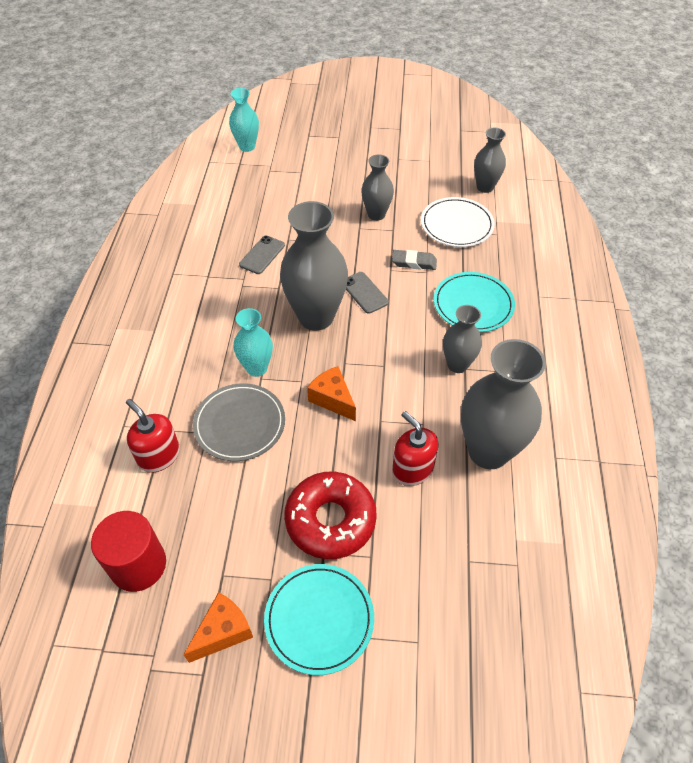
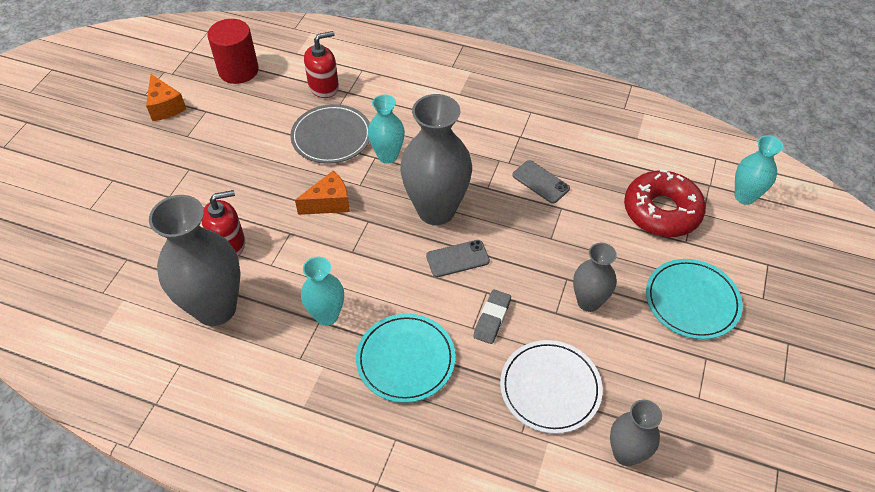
camera: 105 degrees right, 0 degrees up
(319, 619) = (141, 157): turquoise plate -> turquoise plate (692, 301)
(330, 520) = (213, 178): red donut -> red donut (661, 211)
(457, 365) = (327, 315): grey vase -> turquoise vase

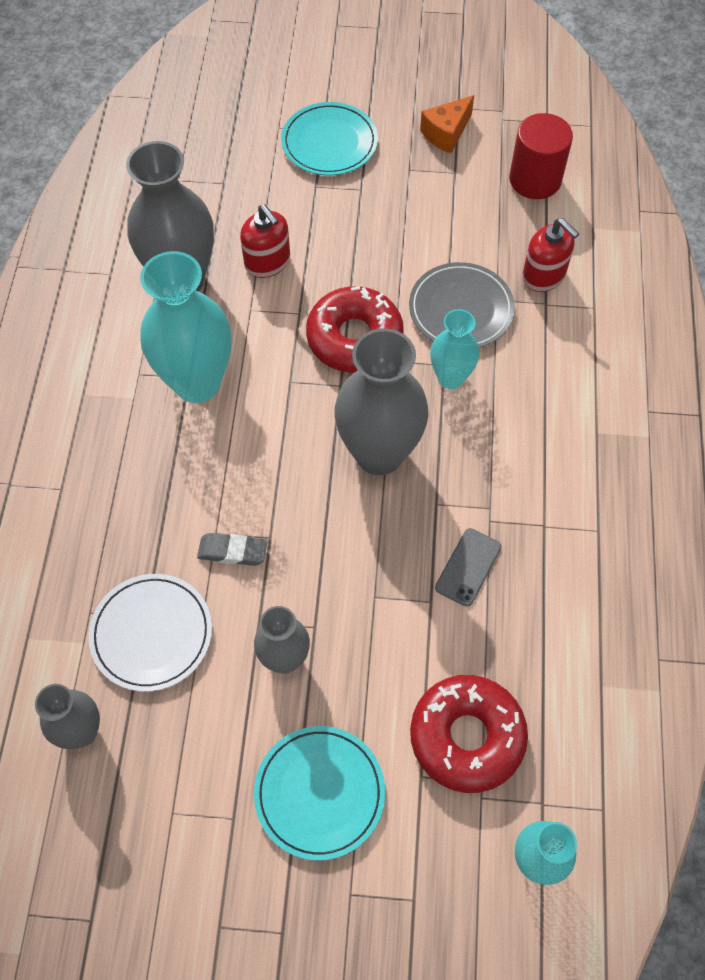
camera: 75 degrees right, 10 degrees up
(327, 315) = (197, 382): turquoise vase -> turquoise vase, size x1.79
(329, 203) = (354, 338): orange cheese -> red donut
(405, 359) = (158, 474): turquoise plate -> turquoise plate (329, 142)
(457, 259) = (311, 495): grey phone -> none

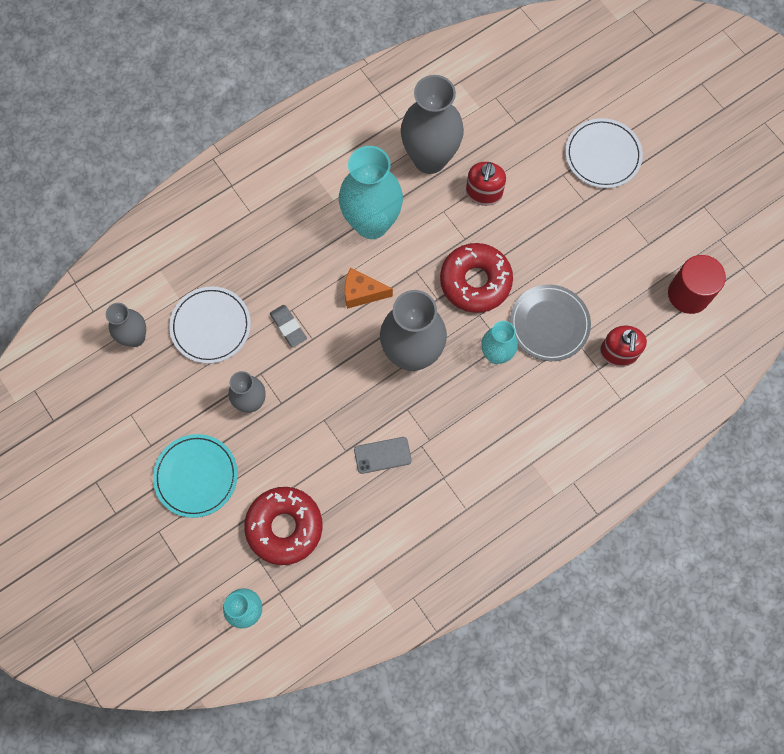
camera: 50 degrees right, 10 degrees up
(329, 142) = (602, 155): turquoise plate -> white plate
(446, 133) = (675, 215): orange cheese -> orange cheese (362, 293)

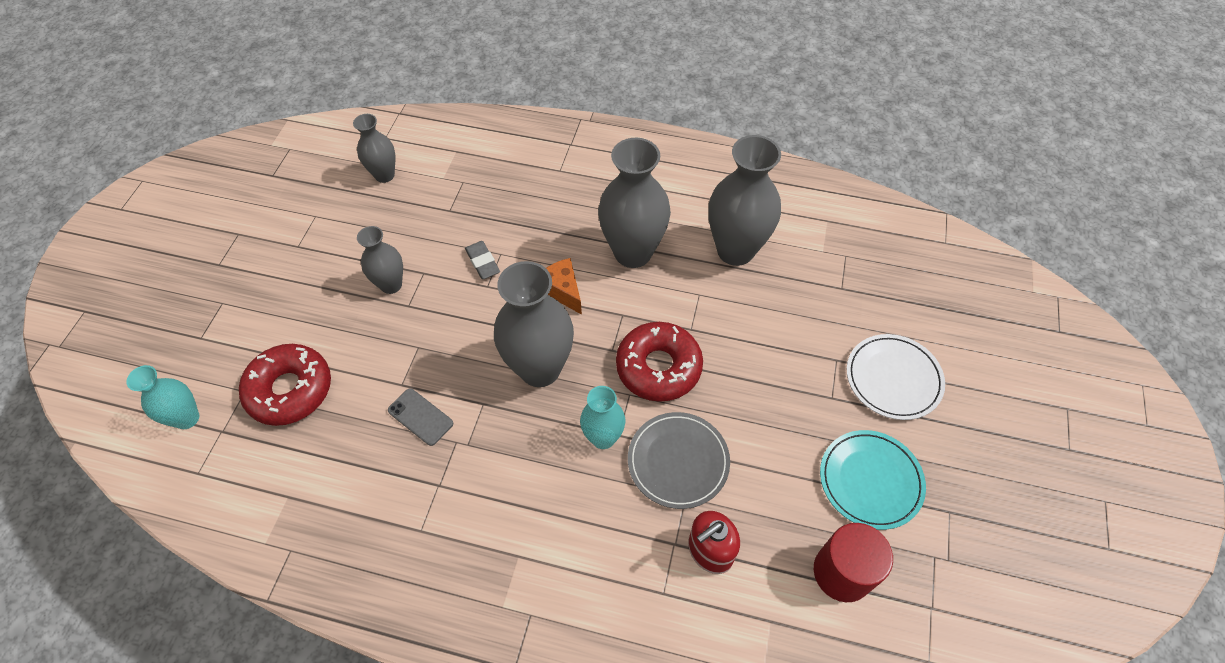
camera: 50 degrees right, 15 degrees down
(196, 476) = (292, 294): turquoise plate -> turquoise plate (870, 480)
(211, 326) = (436, 213): white plate -> none
(288, 327) = (482, 262): grey eraser -> grey eraser turned 45 degrees counterclockwise
(371, 223) = (633, 253): turquoise vase -> grey vase
(484, 193) = (749, 312): red soap dispenser -> none

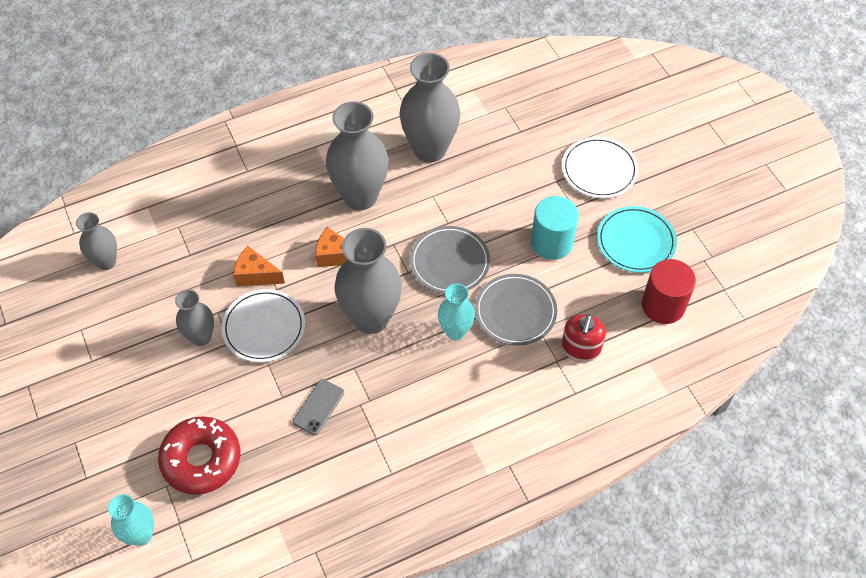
camera: 40 degrees left, 0 degrees up
(420, 417) = (318, 407): grey phone -> grey phone turned 60 degrees counterclockwise
(445, 312) = (264, 327): none -> white plate
(482, 262) = (256, 275): grey eraser -> orange cheese
(658, 367) = (449, 262): red donut -> grey plate
(777, 418) = (551, 242): none -> turquoise cylinder

